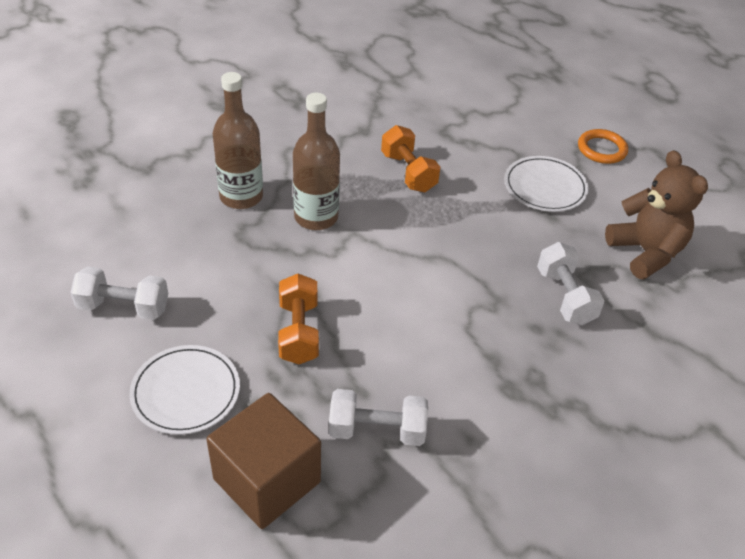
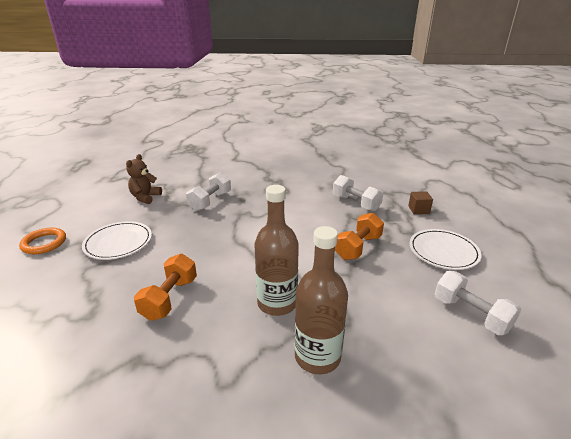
camera: 135 degrees left, 15 degrees down
(267, 480) = (418, 210): brown cube -> brown cube, size x0.44
(645, 252) = (145, 197): brown teddy bear -> brown teddy bear, size x0.65

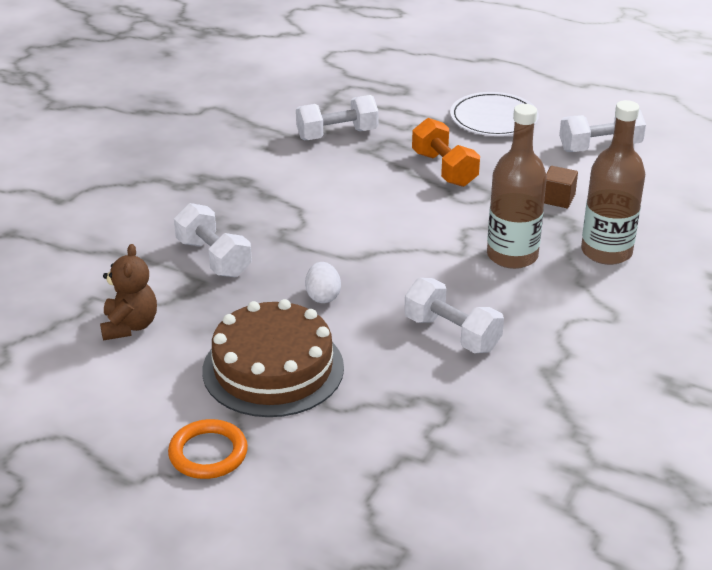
camera: 65 degrees left, 5 degrees up
(118, 242) = (273, 369): white plate -> brown cake
(145, 197) = (130, 326): brown teddy bear -> brown teddy bear turned 135 degrees counterclockwise
(170, 298) = (452, 334): orange dumbbell -> white dumbbell
(191, 240) = (323, 296): none -> white egg
(418, 210) = (395, 97): brown cube -> brown cube (558, 199)

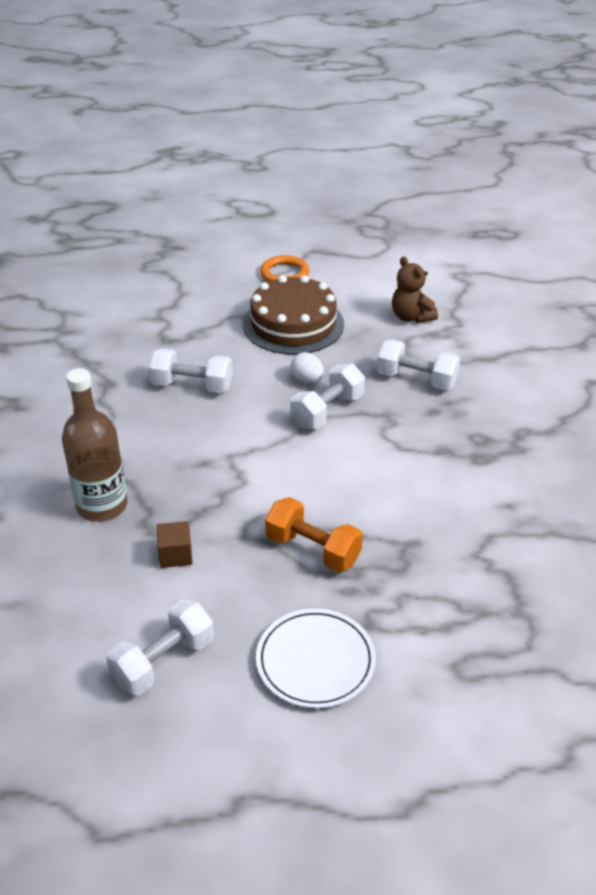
camera: 150 degrees right, 5 degrees up
(337, 134) = (460, 554): white dumbbell -> white dumbbell (327, 411)
(512, 255) = (185, 469): brown bottle -> none

